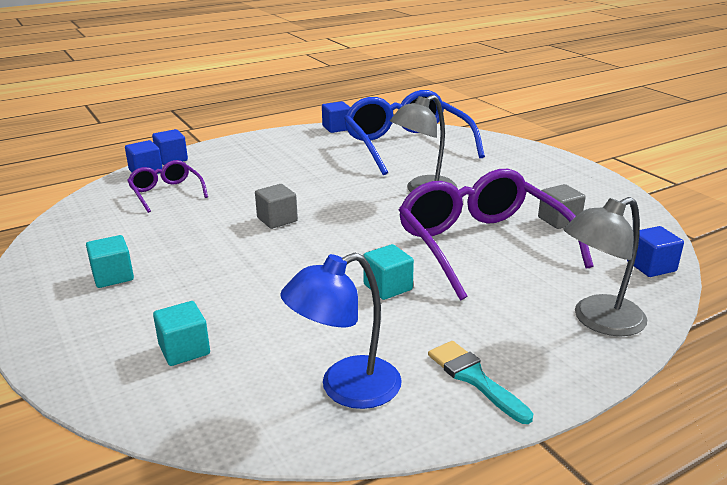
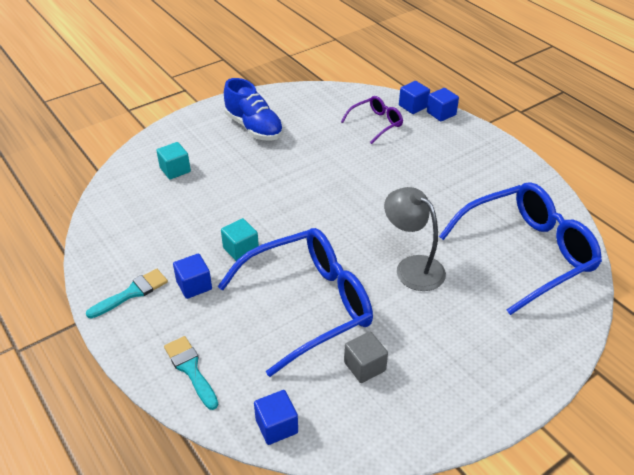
camera: 85 degrees right, 15 degrees up
(113, 276) = (254, 128): turquoise cube -> blue shoe
(277, 219) = (339, 184): grey cube -> none
(337, 128) = (557, 199): blue cube -> blue cube (194, 285)
(346, 388) = (131, 236): blue lamp -> none
(481, 245) = (309, 304): purple glasses -> blue glasses
(598, 321) = (190, 369): grey lamp -> turquoise brush

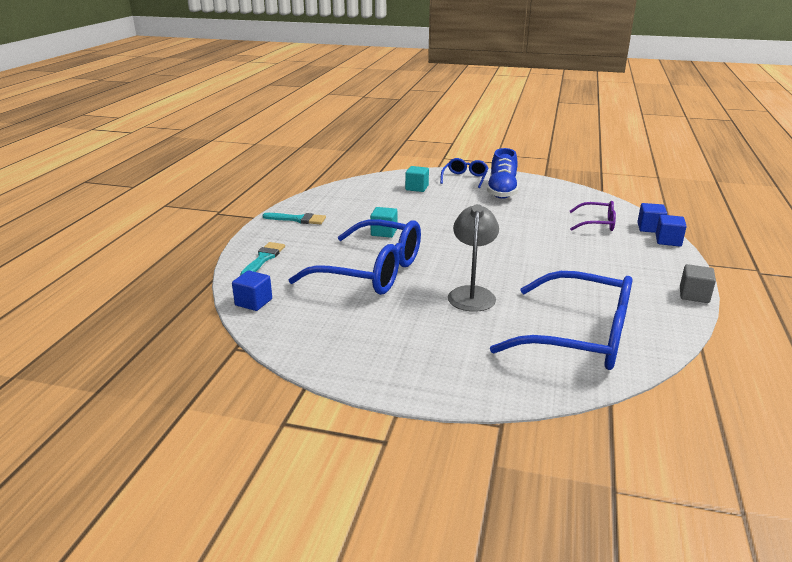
camera: 50 degrees right, 15 degrees down
(194, 285) = (331, 232): blue cube -> none
(197, 129) = (465, 178): none -> blue glasses
(364, 366) = (346, 312): grey cube -> grey cube (694, 295)

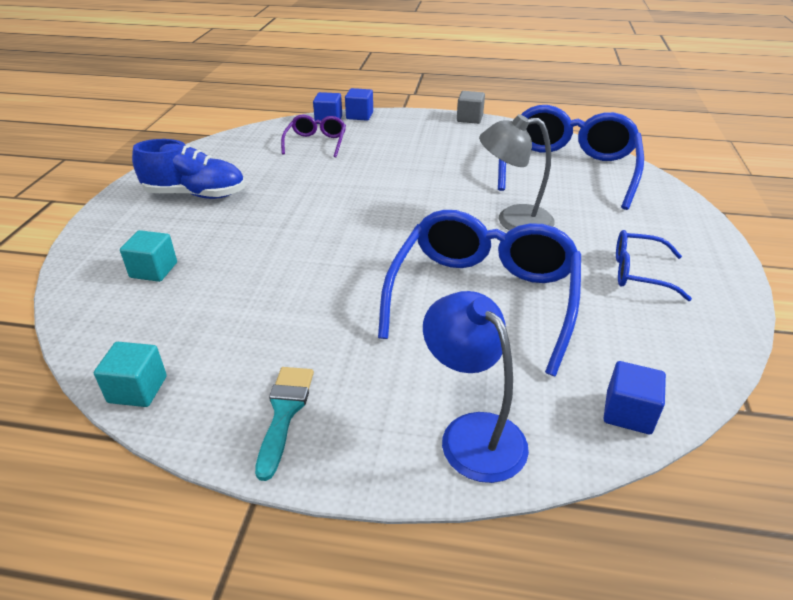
camera: 95 degrees left, 10 degrees up
(263, 258) = (472, 433): turquoise brush -> blue lamp
(384, 232) = (345, 295): turquoise cube -> turquoise cube (137, 389)
(465, 178) = (126, 224): blue glasses -> blue glasses (638, 273)

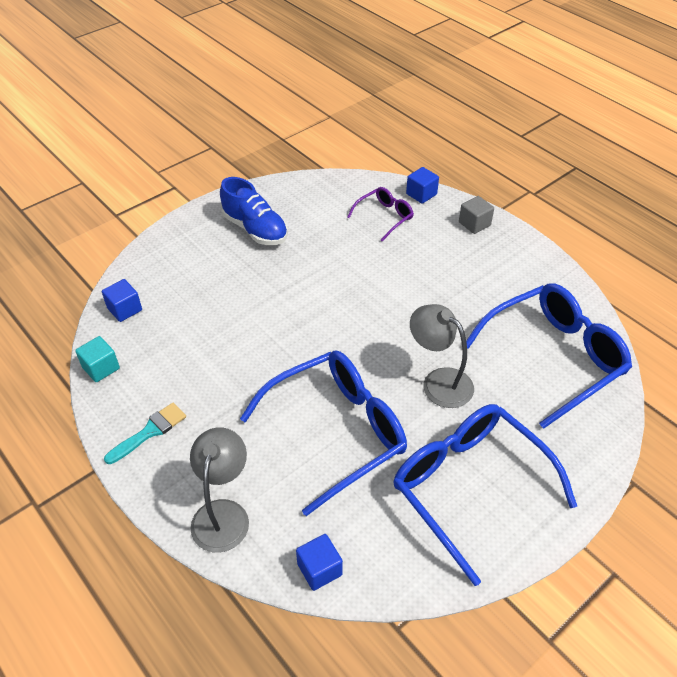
camera: 40 degrees right, 10 degrees up
(154, 270) = (176, 285): turquoise cube -> none
(359, 115) = (451, 201): blue cube -> blue cube (124, 309)
(469, 118) = (542, 252): grey cube -> grey cube (474, 224)
(472, 433) = (223, 513): blue lamp -> grey lamp
(638, 273) = (469, 486): blue glasses -> blue glasses, size x2.03

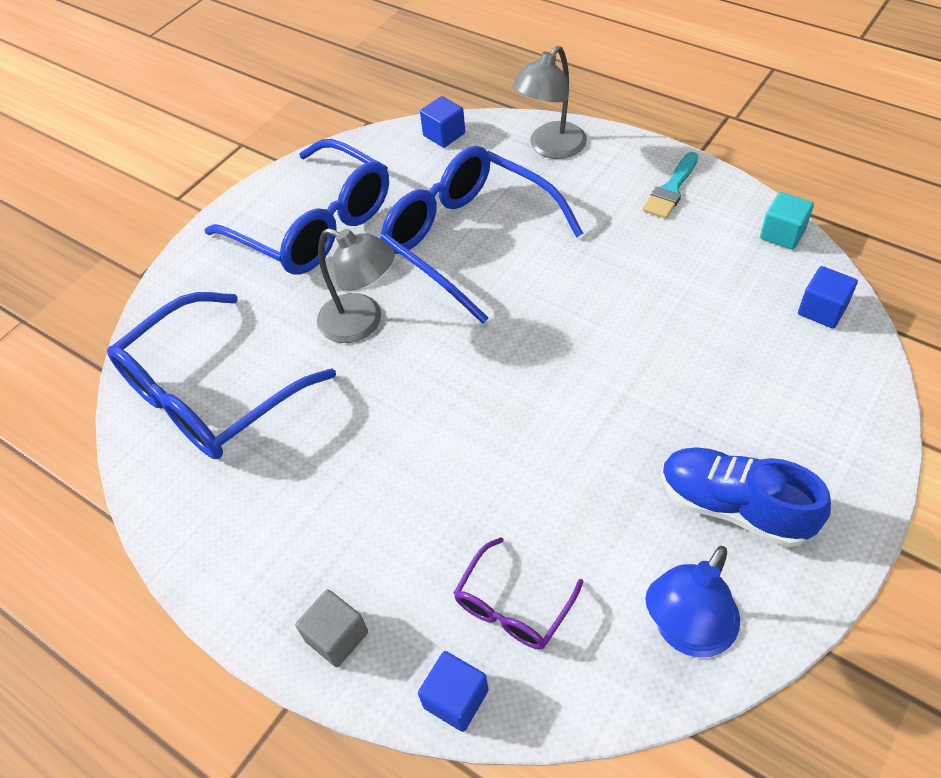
camera: 170 degrees right, 5 degrees up
(223, 513) = (550, 148): grey lamp -> grey lamp turned 45 degrees clockwise
(308, 193) = (687, 632): none -> blue lamp
(337, 431) = (468, 239): blue glasses -> blue glasses turned 90 degrees clockwise

